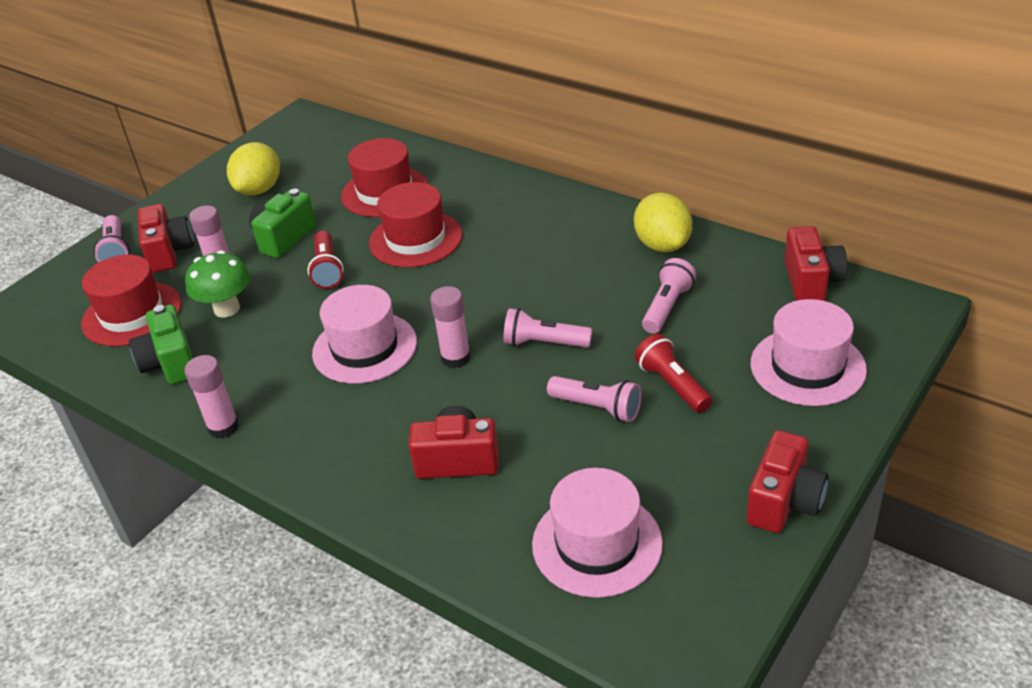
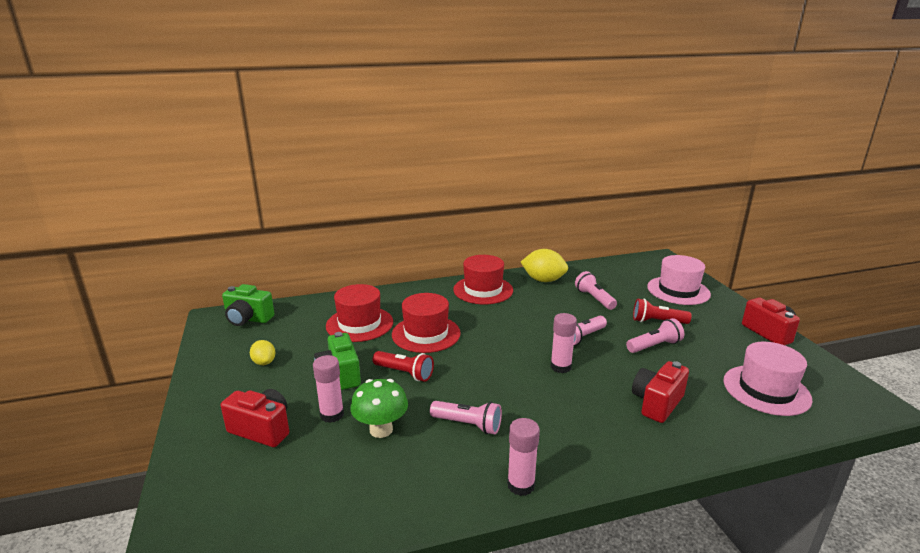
camera: 55 degrees left, 15 degrees down
(116, 251) = (207, 456): pink flashlight -> pink flashlight (468, 425)
(132, 314) = (309, 479): red hat -> red hat (483, 290)
(170, 363) = (407, 483): green camera -> green camera (248, 319)
(259, 189) = (264, 362): yellow lemon -> yellow lemon, size x0.57
(364, 348) = (508, 392): pink hat -> none
(811, 282) = (618, 266): red camera -> none

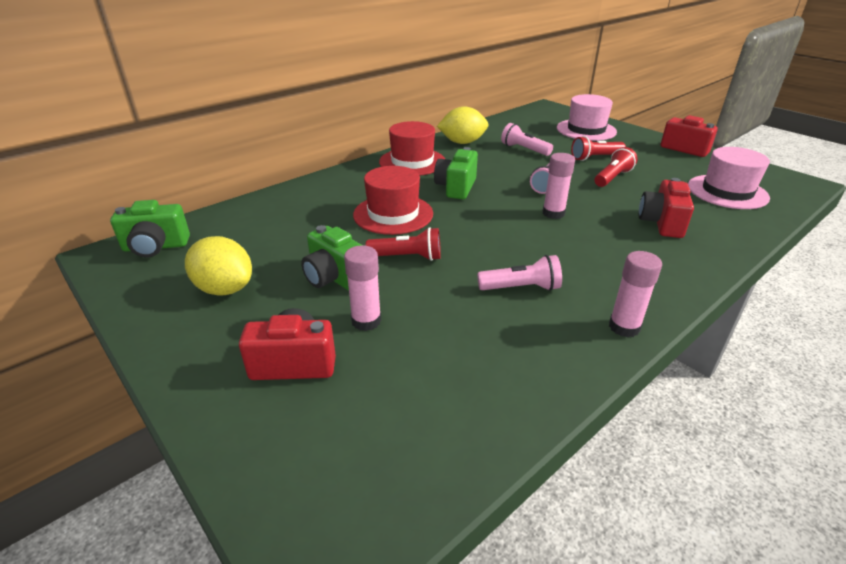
camera: 25 degrees left, 10 degrees up
(264, 362) = (225, 289): yellow lemon -> yellow lemon, size x1.76
(359, 324) = (308, 221): red hat -> none
(381, 429) = (437, 319): green mushroom -> none
(498, 322) = (456, 187): none -> green camera
(654, 346) = (612, 177): pink flashlight -> red flashlight

